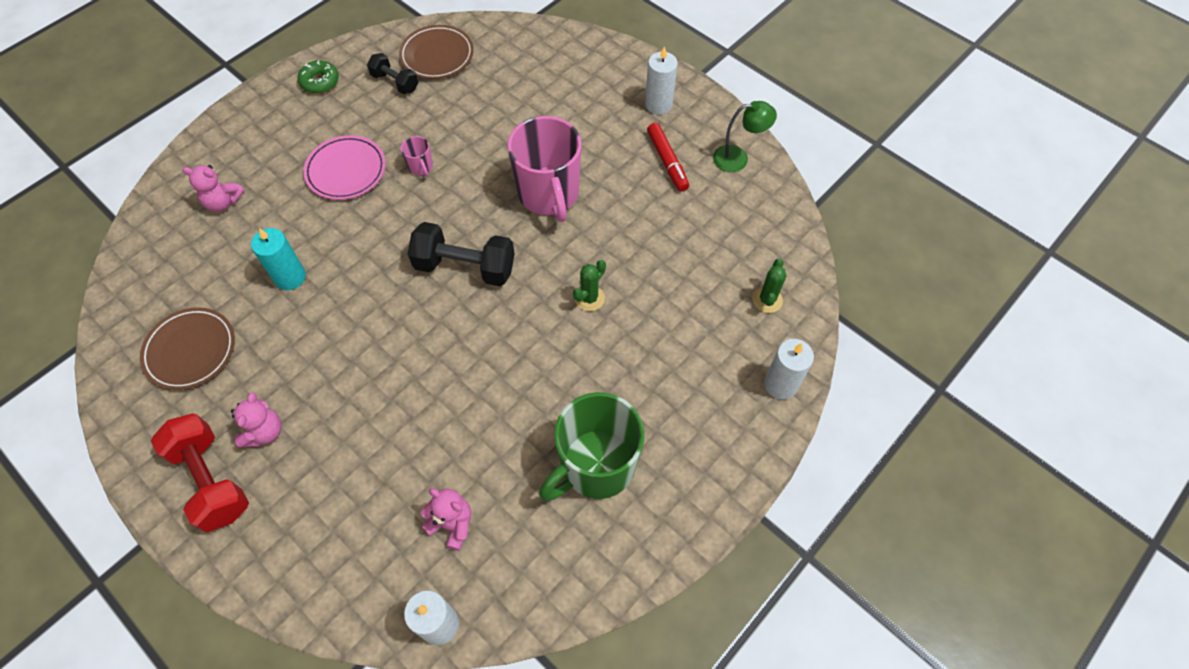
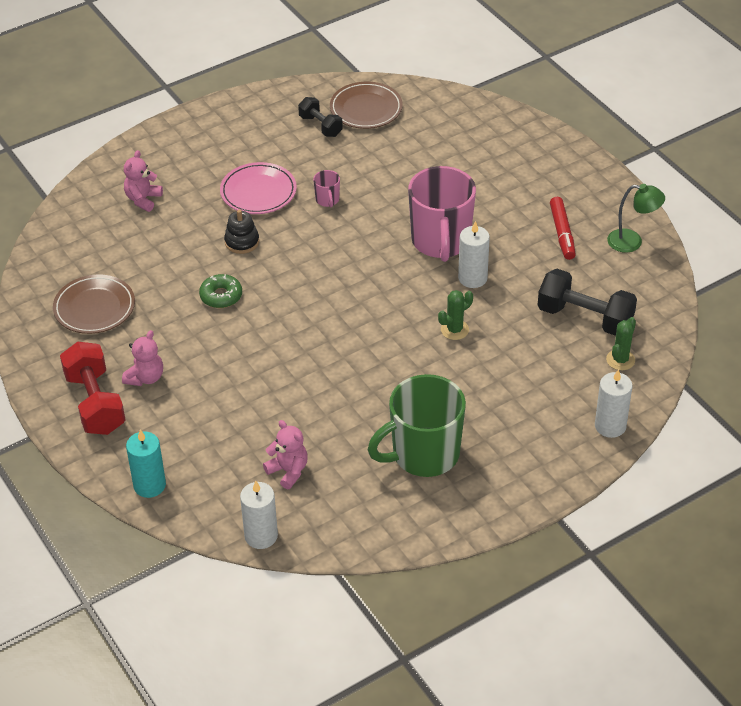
camera: 15 degrees right, 15 degrees down
(223, 202) = (143, 199): pink teddy bear -> pink teddy bear turned 90 degrees clockwise
(290, 277) = (190, 267): turquoise candle -> turquoise candle (149, 485)
(320, 82) = (250, 114): green donut -> green donut (221, 296)
(340, 234) = (242, 242): none -> black stacking toy
(465, 267) = (348, 286): black dumbbell -> black dumbbell (585, 318)
(658, 104) = (569, 184): white candle -> white candle (472, 278)

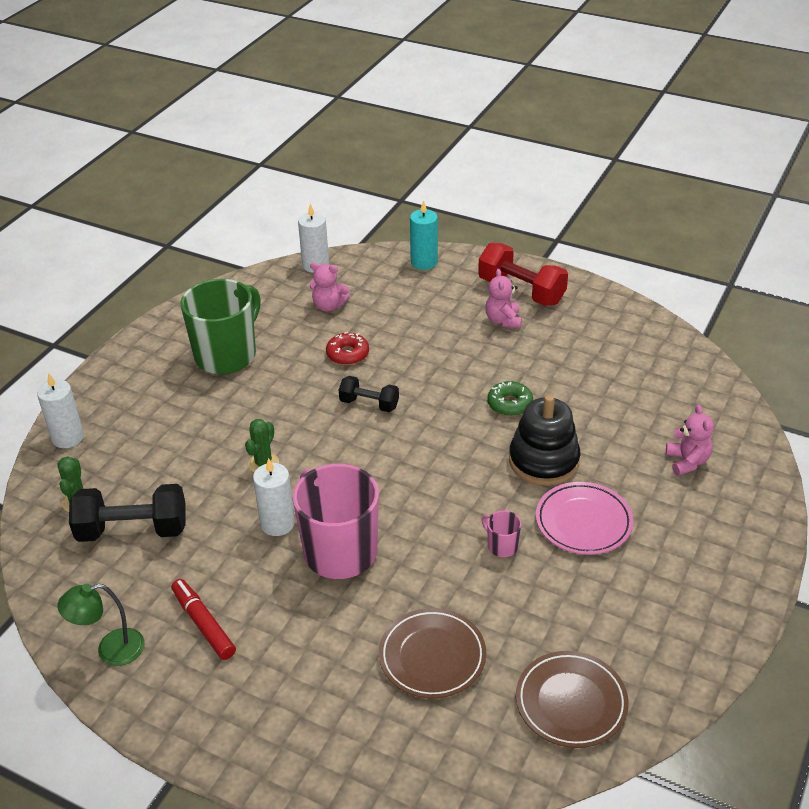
camera: 150 degrees right, 5 degrees down
(94, 308) = (606, 351): brown plate -> brown plate (432, 656)
(242, 242) = (543, 461): black stacking toy -> black stacking toy, size x1.75
(313, 404) = (347, 354): none -> red donut
(320, 126) = (601, 645): black dumbbell -> black dumbbell (369, 404)

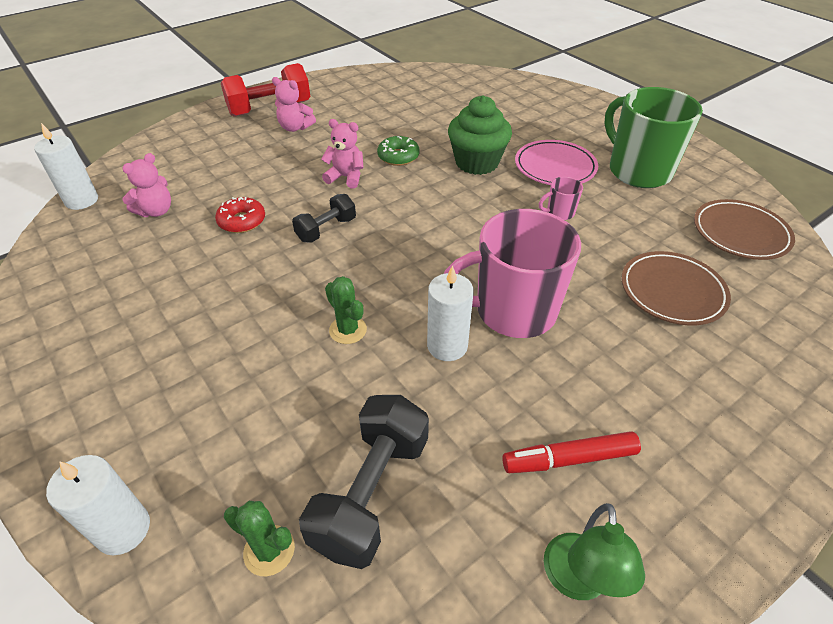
camera: 65 degrees left, 5 degrees up
(227, 355) = (142, 308): green mug -> green mug (637, 171)
(424, 262) = (169, 140): turquoise candle -> none
(543, 461) = (477, 162): black stacking toy -> green cupcake
(687, 461) = (521, 108): pink teddy bear -> pink teddy bear (346, 177)

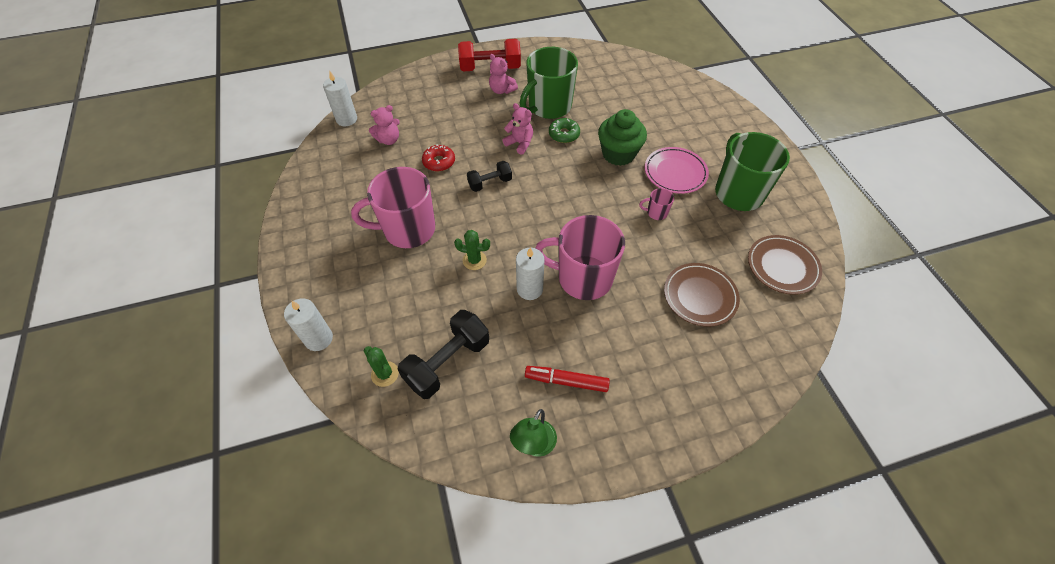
camera: 20 degrees right, 10 degrees up
(227, 316) = (407, 230): none -> pink mug
(348, 330) = (474, 260): green cactus -> green cactus turned 60 degrees counterclockwise
(364, 133) = (548, 107): none -> green mug

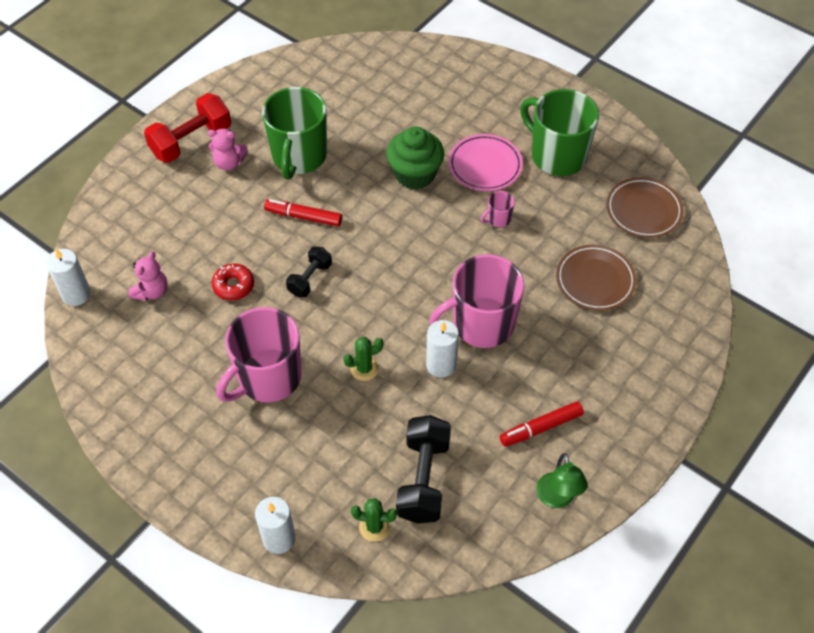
camera: 35 degrees left, 0 degrees up
(520, 143) = (303, 217): pink teddy bear -> red marker
(564, 134) = (342, 181): green donut -> none

